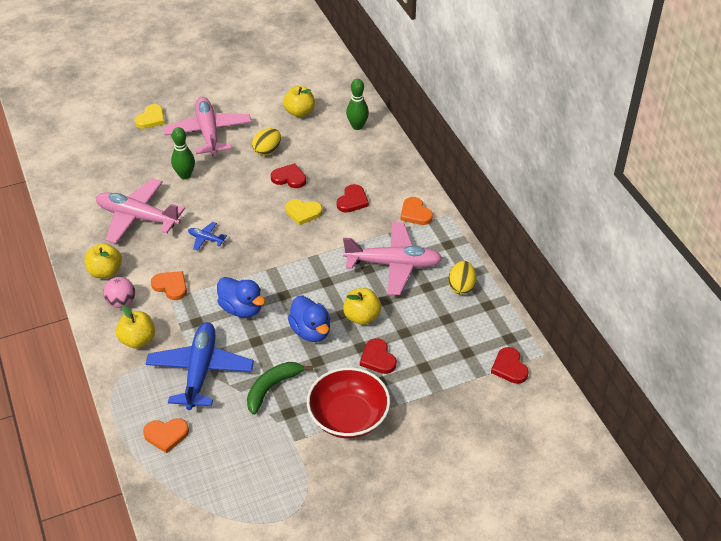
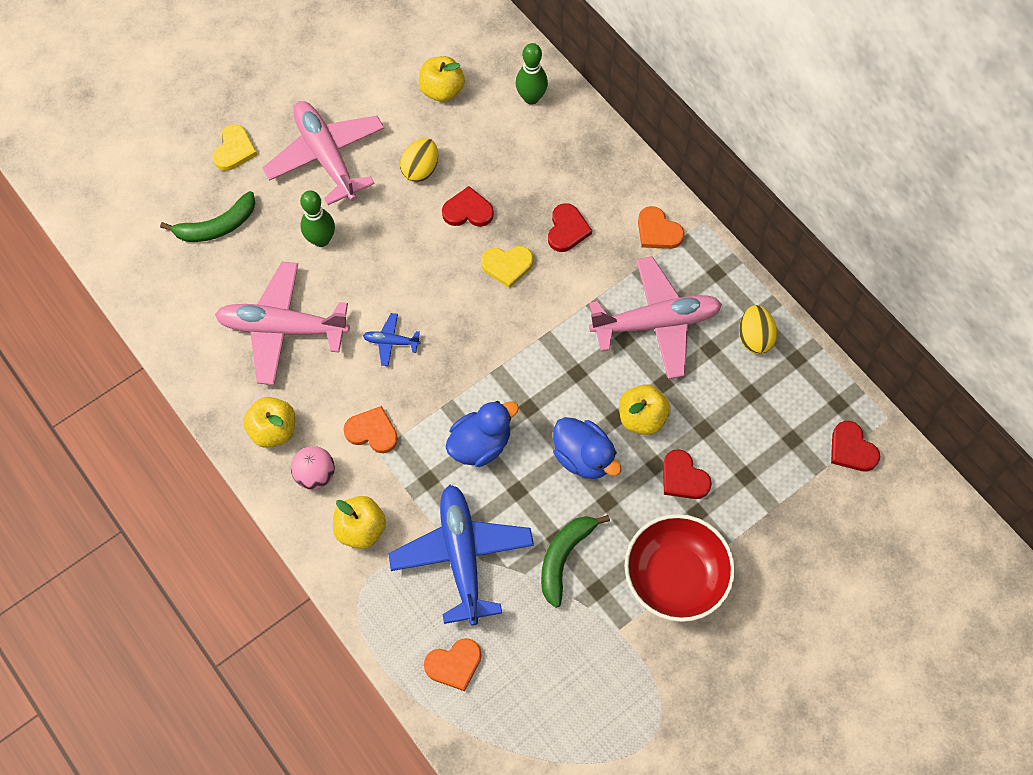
camera: 15 degrees left, 20 degrees up
(121, 156) = (217, 226): none -> green banana
(241, 308) = (480, 444): blue duck -> blue duck turned 60 degrees counterclockwise

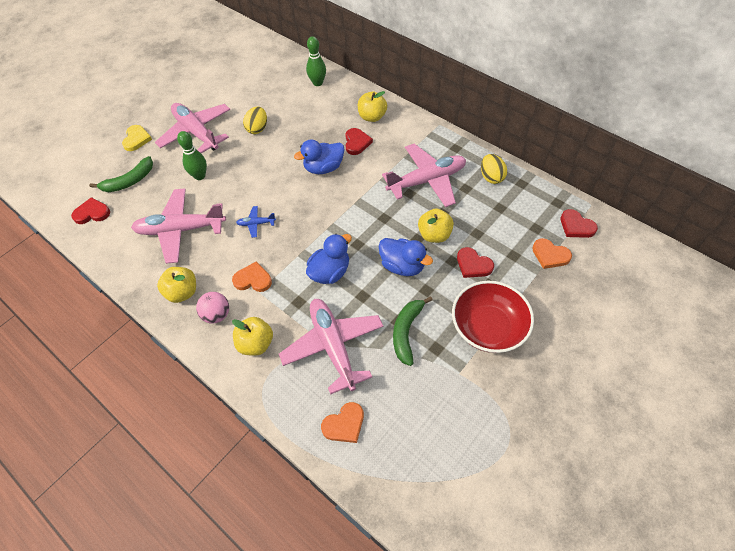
camera: 10 degrees left, 10 degrees down
(442, 90) = (263, 88): yellow apple -> yellow apple (372, 117)
(462, 556) = (333, 346): blue plane -> pink plane
(468, 211) = (292, 144): red heart -> red heart (92, 213)
(507, 266) = (323, 168): yellow heart -> blue duck
(658, 231) = (413, 133): orange heart -> orange heart (550, 255)

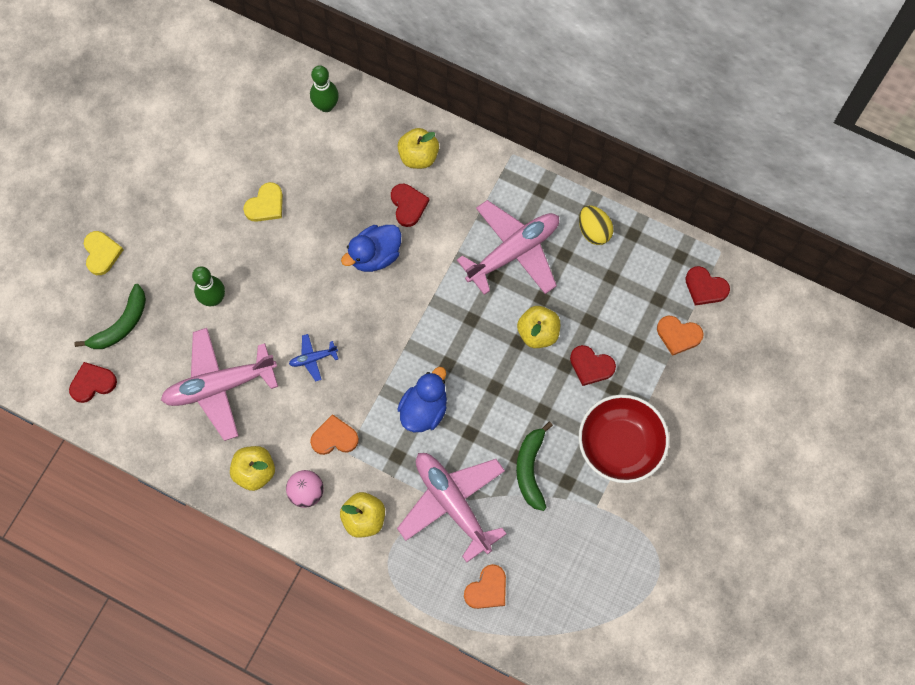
camera: 15 degrees left, 15 degrees up
(196, 132) = (182, 227): pink plane -> none
(257, 129) = (265, 205): yellow egg -> yellow heart
(402, 266) = (508, 384): blue duck -> none

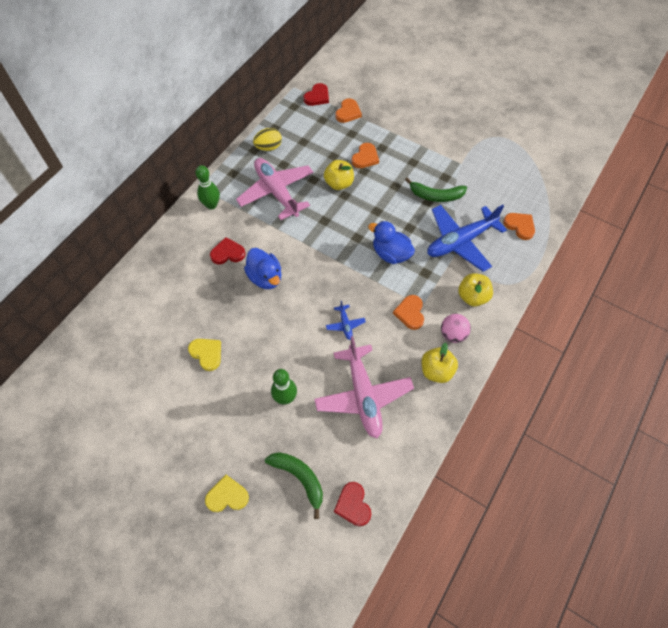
camera: 85 degrees left, 10 degrees down
(326, 106) = (127, 304): green bowling pin -> green bowling pin (211, 205)
(418, 156) = (188, 244): yellow apple -> none
(452, 503) = (460, 241): pink plane -> blue plane
(591, 366) = (365, 157): red heart -> orange heart
(620, 445) = (420, 148): red bowl -> none

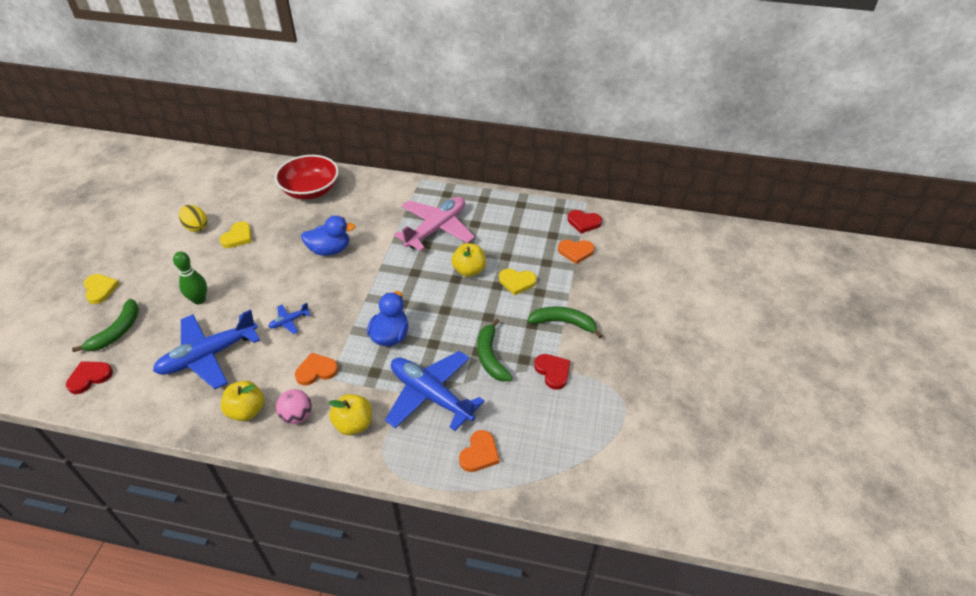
camera: 70 degrees right, 15 degrees down
(166, 278) = (310, 190): none -> red bowl
(211, 205) = (402, 192): green bowling pin -> none
(227, 253) = (350, 218): red heart -> red heart (553, 372)
(265, 277) = (330, 250): blue duck -> blue duck turned 135 degrees counterclockwise
(268, 147) = (492, 207): yellow egg -> yellow egg (196, 227)
(363, 395) = (208, 356): pink plane -> blue plane
(365, 157) = (517, 282): orange heart -> yellow heart
(418, 144) = (563, 323): none -> green banana

